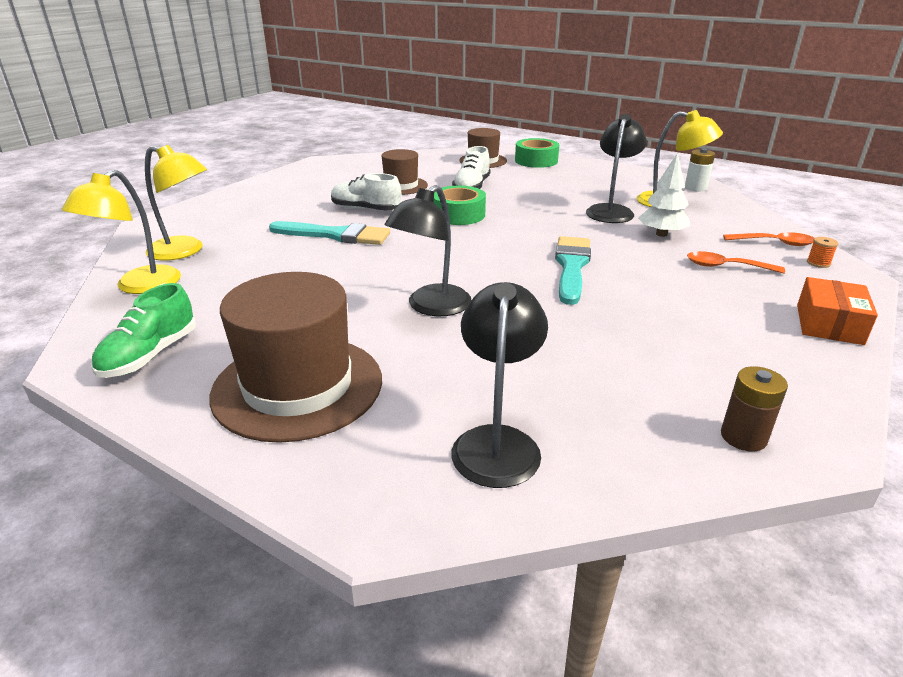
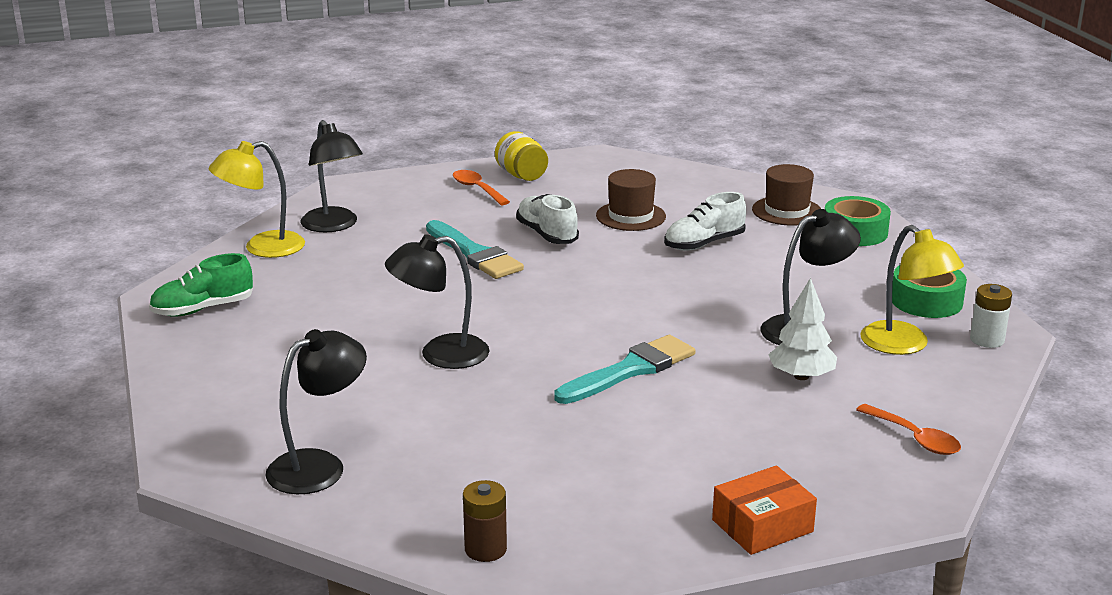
camera: 40 degrees right, 5 degrees down
(185, 251) = (334, 226): yellow lamp -> black lamp
(286, 183) = (521, 175): none -> yellow jar
(298, 386) = (258, 372): brown hat -> none
(458, 214) = (627, 273): green tape -> green tape (926, 301)
(725, 267) = (790, 436): orange spoon -> orange spoon (477, 189)
(818, 263) = (910, 477): orange spool -> none

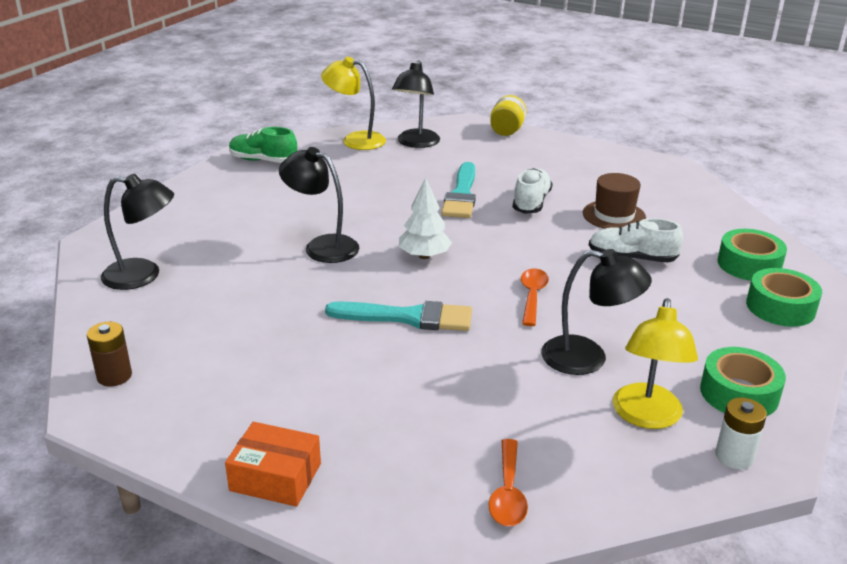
camera: 45 degrees right, 5 degrees up
(477, 189) = (543, 155): orange spoon -> orange spoon (532, 296)
(521, 175) = (590, 158): yellow jar -> yellow jar (507, 131)
(786, 211) = (749, 264): brown hat -> green tape
(801, 376) = (514, 391): white tree -> white tree (424, 256)

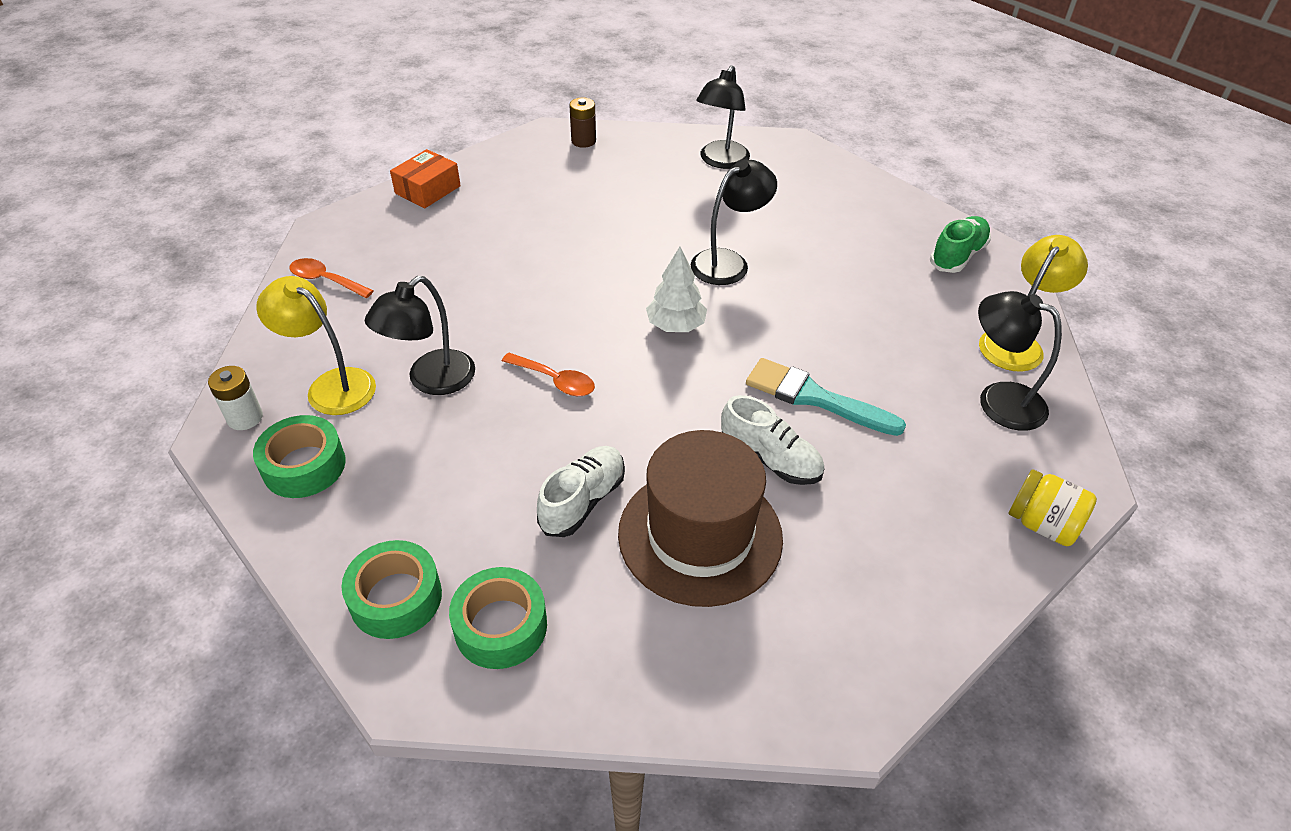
camera: 110 degrees right, 15 degrees up
(408, 317) = (570, 287): turquoise brush -> none
(614, 215) = (700, 535): brown hat -> brown hat, size x1.73

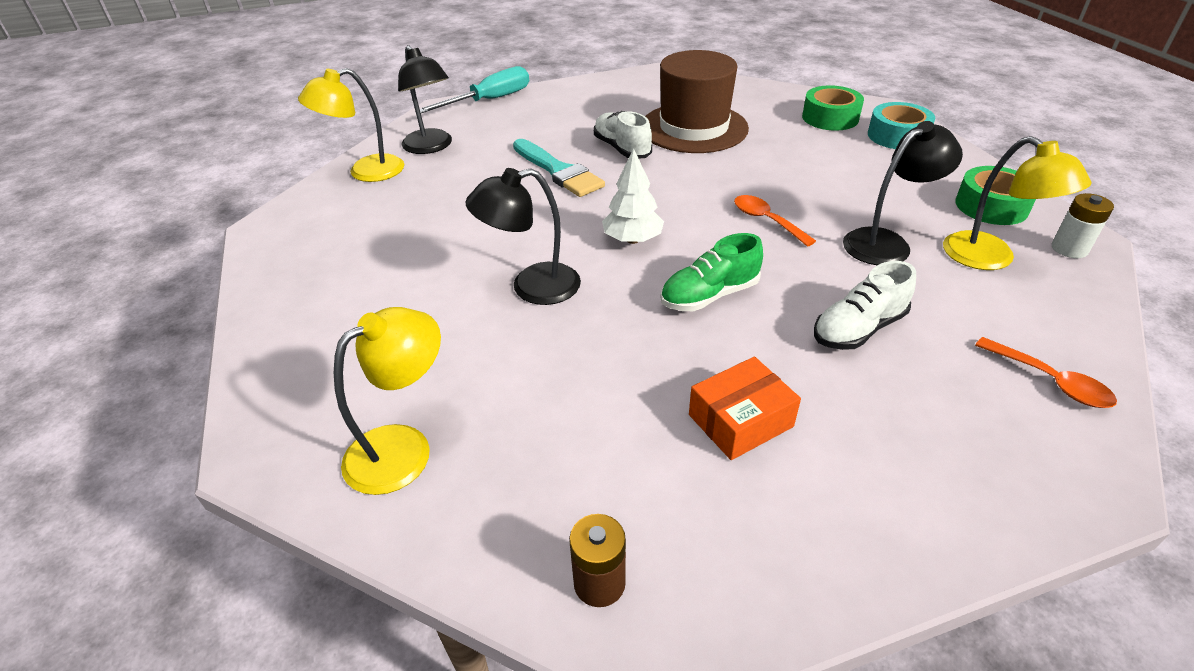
camera: 155 degrees left, 5 degrees down
(396, 598) = (897, 136): green tape -> turquoise tape
(427, 190) = (925, 528): orange box -> orange box (740, 421)
(583, 501) = (765, 153): white shoe -> white shoe (858, 329)
(721, 161) = (403, 448): black lamp -> yellow lamp
(957, 256) = (302, 241): green shoe -> green shoe (709, 295)
(1042, 524) = (489, 100): yellow jar -> turquoise screwdriver

